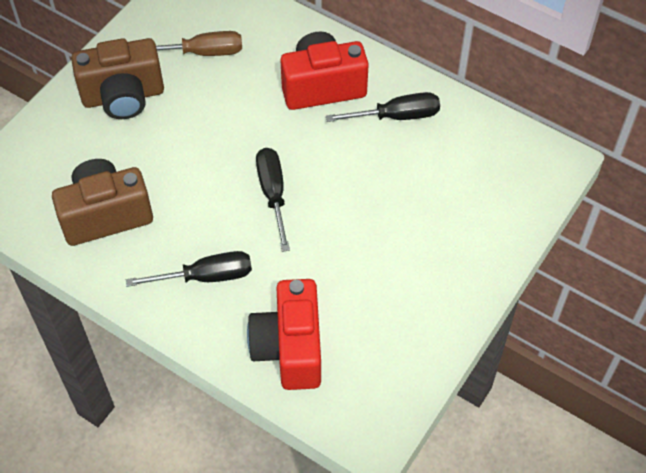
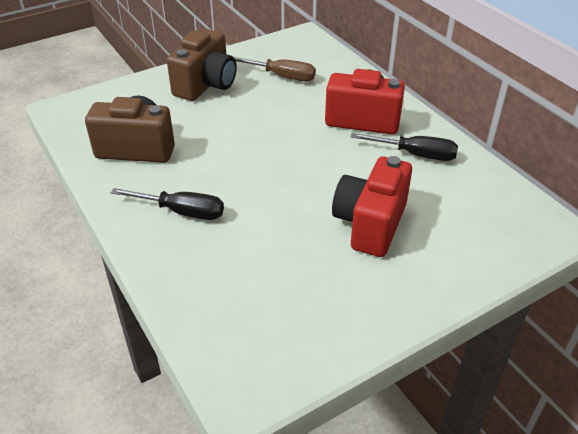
camera: 25 degrees right, 15 degrees down
(123, 96) = (206, 85): brown camera -> brown camera turned 75 degrees counterclockwise
(273, 194) = (276, 174): black screwdriver -> none
(289, 348) = (214, 289): red camera -> red camera (370, 224)

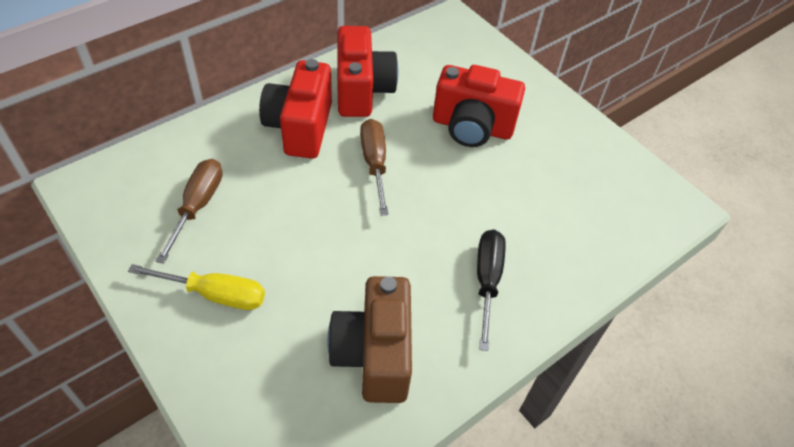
camera: 100 degrees left, 10 degrees up
(206, 85) = (214, 294): brown camera -> yellow screwdriver
(320, 157) = (374, 164): none -> brown screwdriver
(415, 154) = (362, 91): black screwdriver -> red camera

